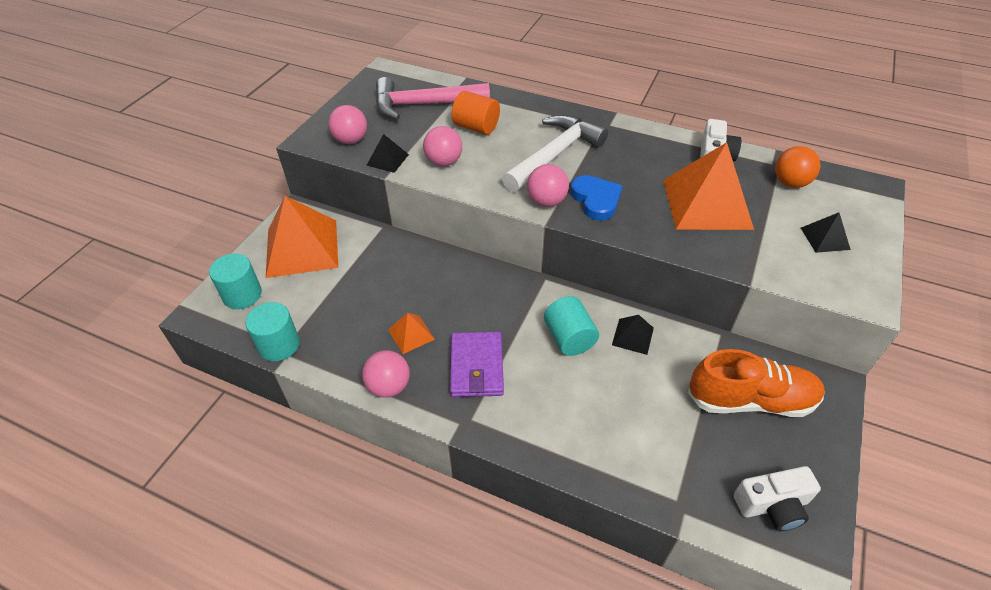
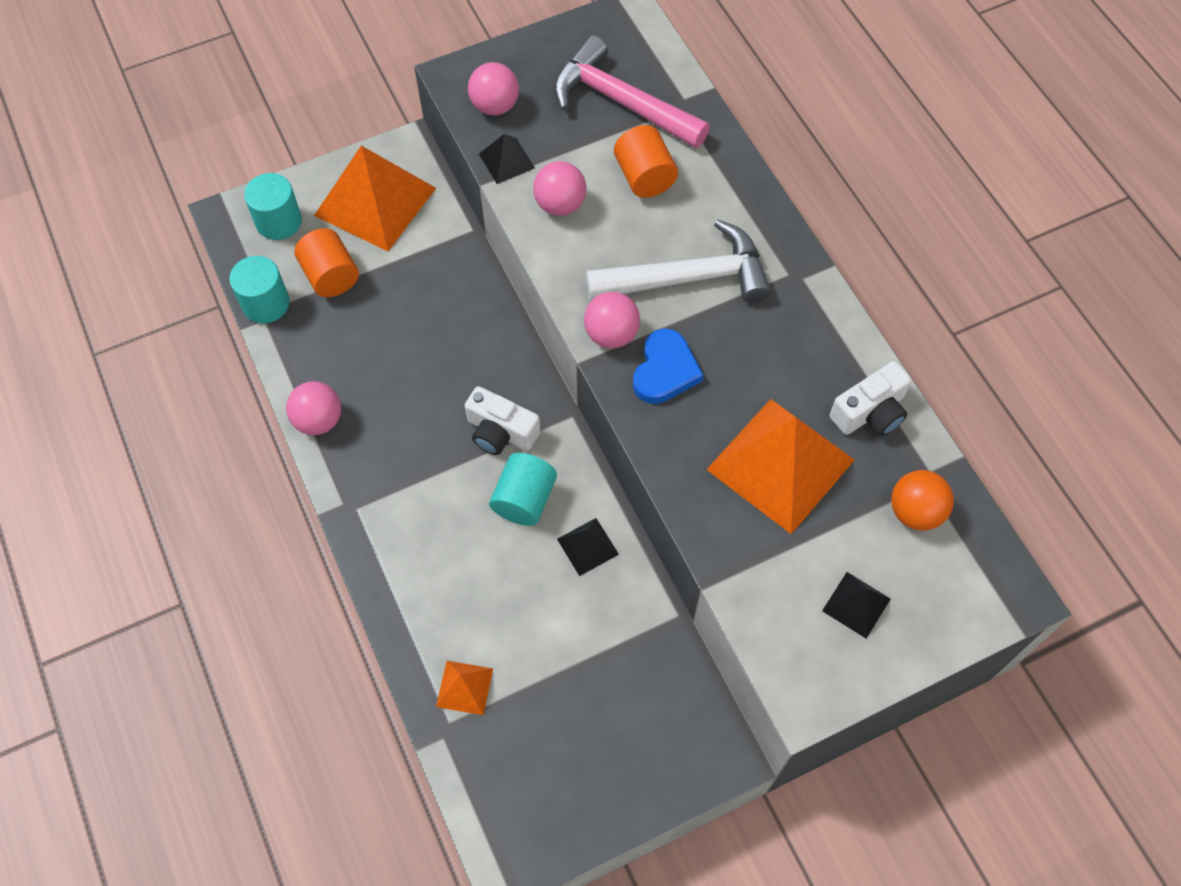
camera: 40 degrees right, 15 degrees up
(312, 302) = (331, 276): none -> orange cylinder
(411, 334) = (385, 380): orange pyramid -> orange pyramid (464, 687)
(477, 367) = (410, 461): purple wallet -> none
(750, 400) = (624, 700): orange shoe -> none
(772, 505) = (525, 798): white camera -> white camera (500, 432)

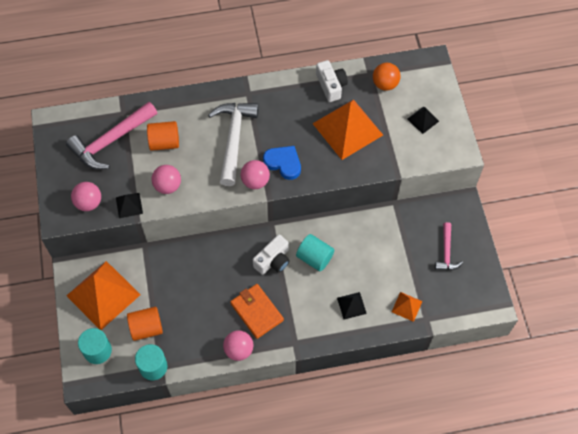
camera: 75 degrees left, 0 degrees up
(395, 430) = (256, 312): none -> orange wallet
(587, 546) = (348, 235): black pyramid -> black pyramid (351, 305)
(602, 742) = (446, 252): none -> pink hammer

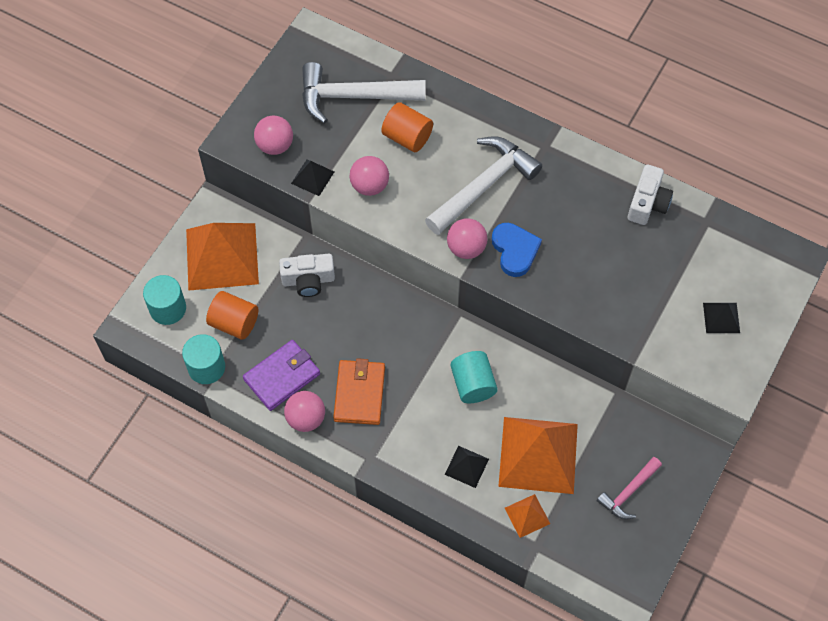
camera: 40 degrees right, 0 degrees up
(111, 141) = (353, 96): pink hammer -> white hammer
(203, 337) = (282, 376): none -> purple wallet
(273, 260) = (425, 353): white camera -> white camera (308, 280)
(347, 129) = (622, 265): orange pyramid -> orange pyramid (538, 455)
(385, 84) = (713, 245): orange ball -> none

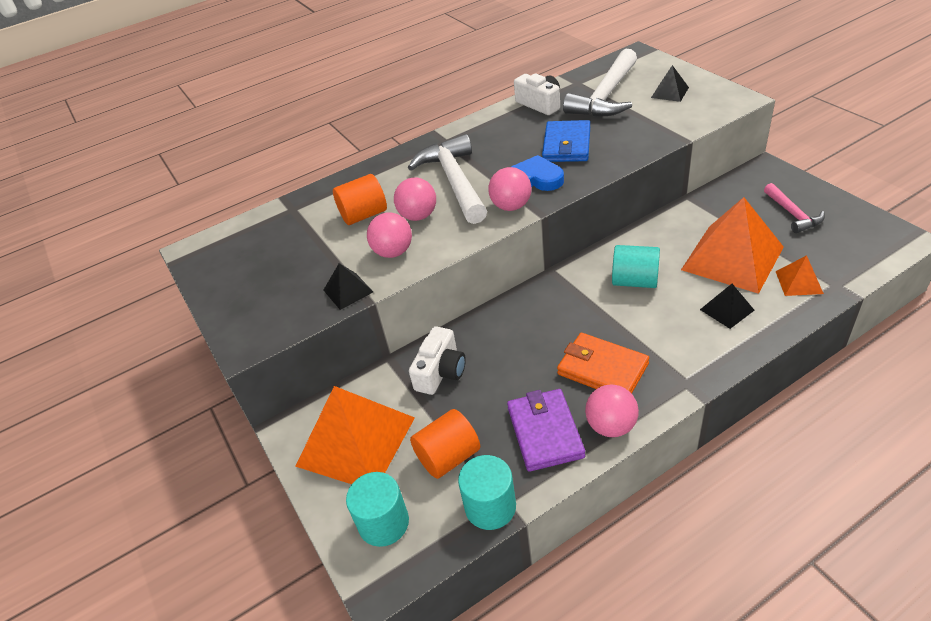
camera: 55 degrees left, 20 degrees down
(275, 145) = (285, 310): pink ball -> pink ball (418, 216)
(353, 96) = (287, 239): white hammer -> white hammer (606, 96)
(581, 256) = (567, 145): none -> blue wallet

